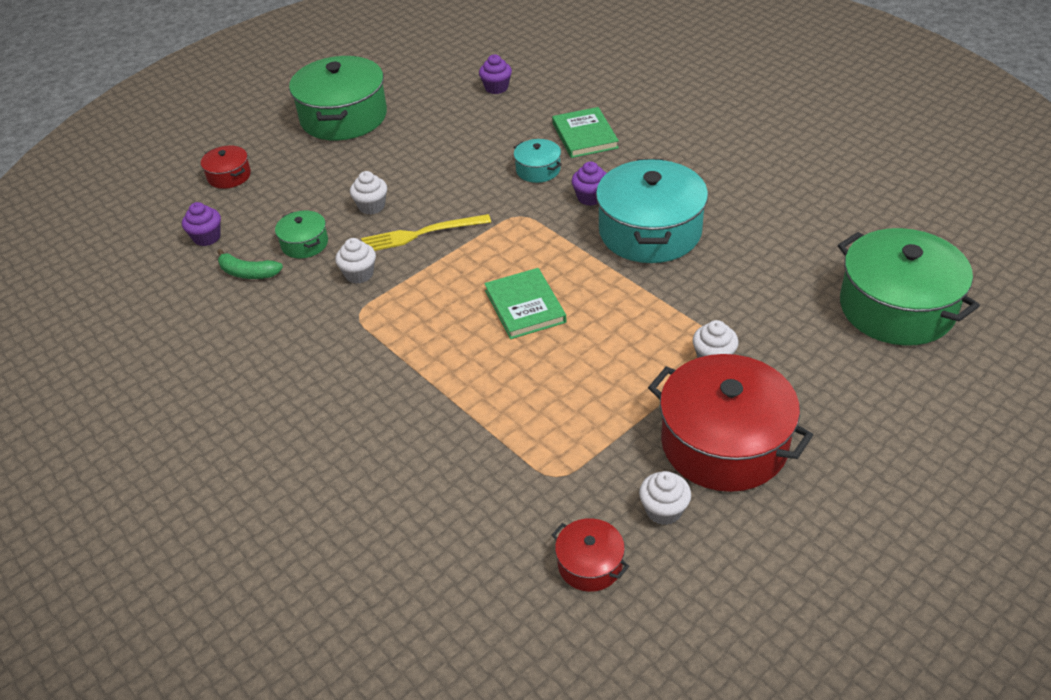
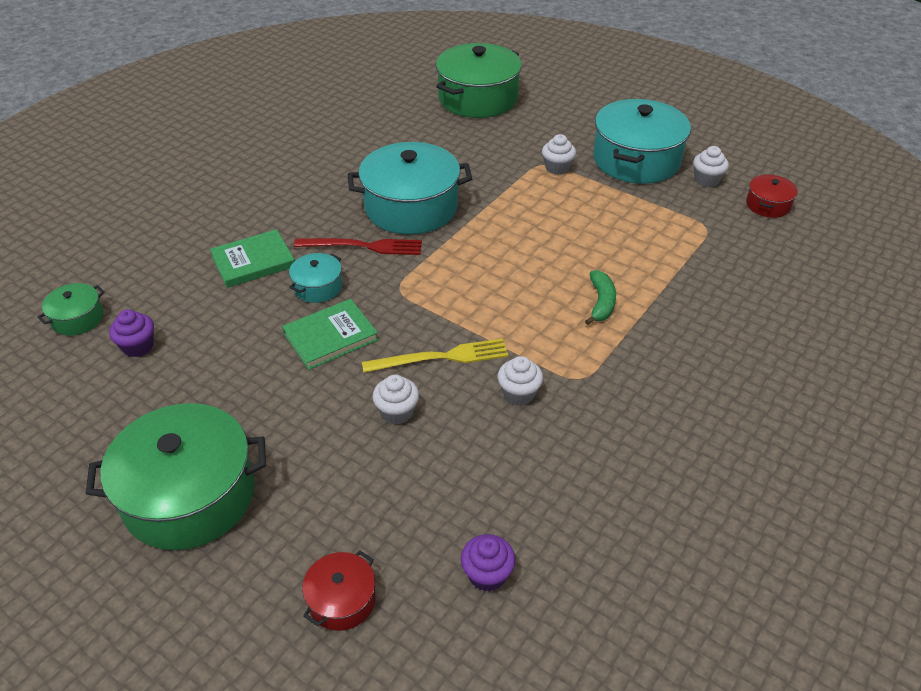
camera: 105 degrees left, 0 degrees up
(248, 273) = (544, 500): green banana -> green banana (601, 303)
(304, 244) = (478, 458): green pot -> green pot (78, 318)
(421, 234) = (441, 357): yellow fork -> yellow fork turned 75 degrees counterclockwise
(525, 306) = (531, 267): green book -> green book (330, 337)
(590, 197) = (363, 246): purple cupcake -> red fork
(724, 443) = (636, 160): red pot -> turquoise pot

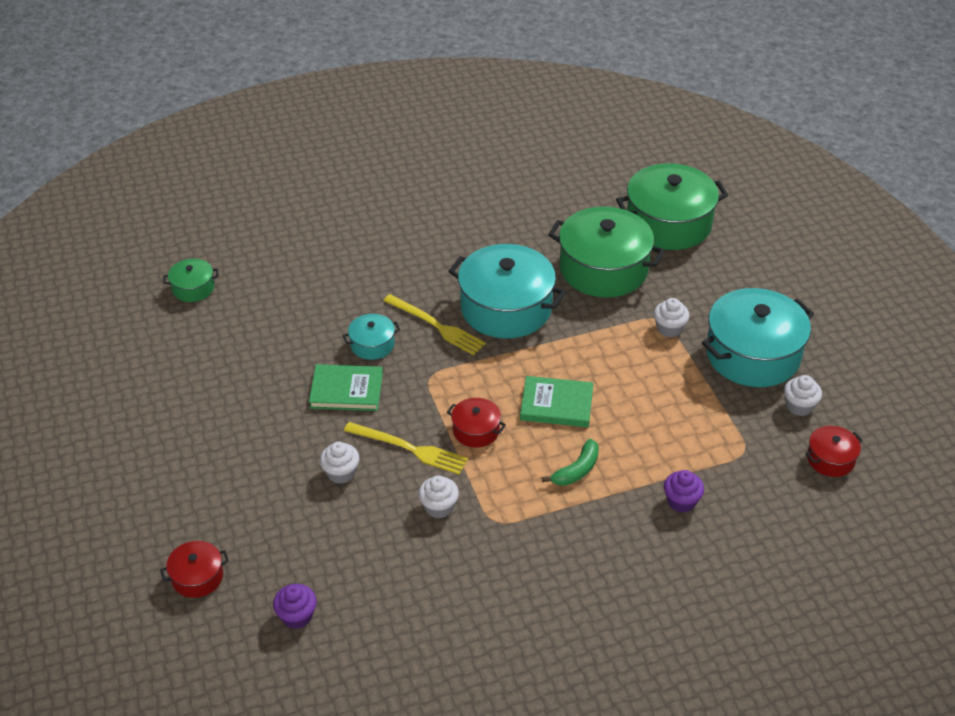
camera: 35 degrees right, 0 degrees up
(138, 346) = (214, 330): purple cupcake -> purple cupcake (681, 501)
(189, 495) = (165, 457): green pot -> green pot (603, 269)
(253, 261) = (344, 299): green book -> green book (556, 404)
(363, 246) = (436, 326): red fork -> yellow fork
(485, 313) = (476, 430): none -> red pot

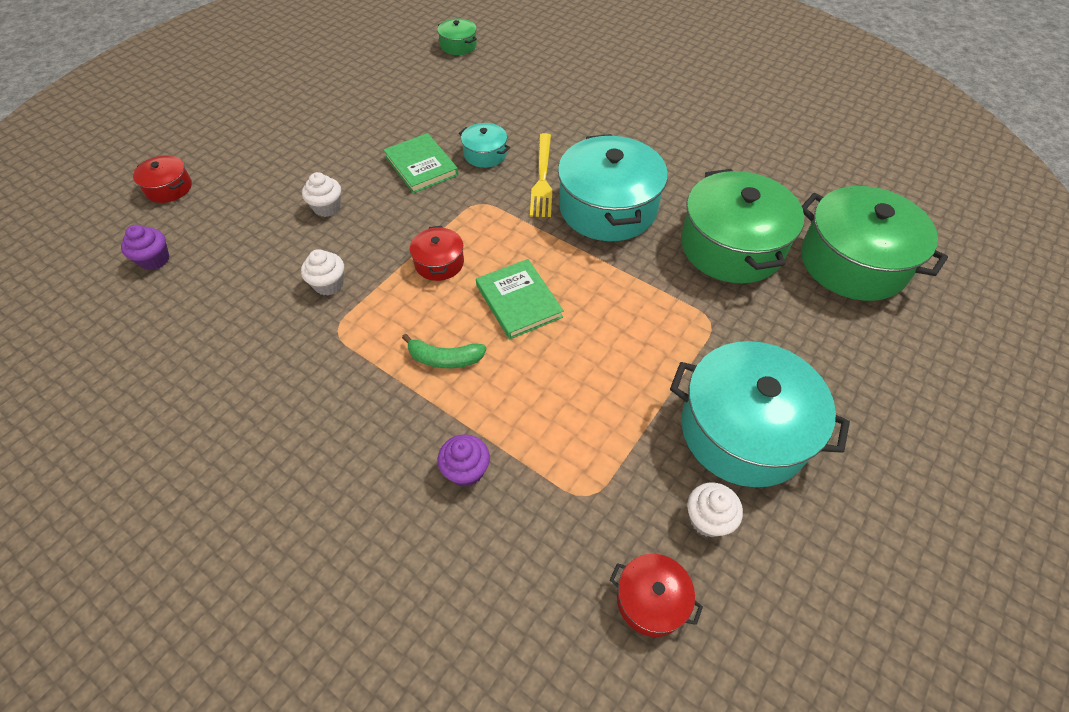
camera: 55 degrees right, 10 degrees up
(409, 449) = (384, 233): yellow fork -> none
(669, 328) = (705, 336): white cupcake -> none

